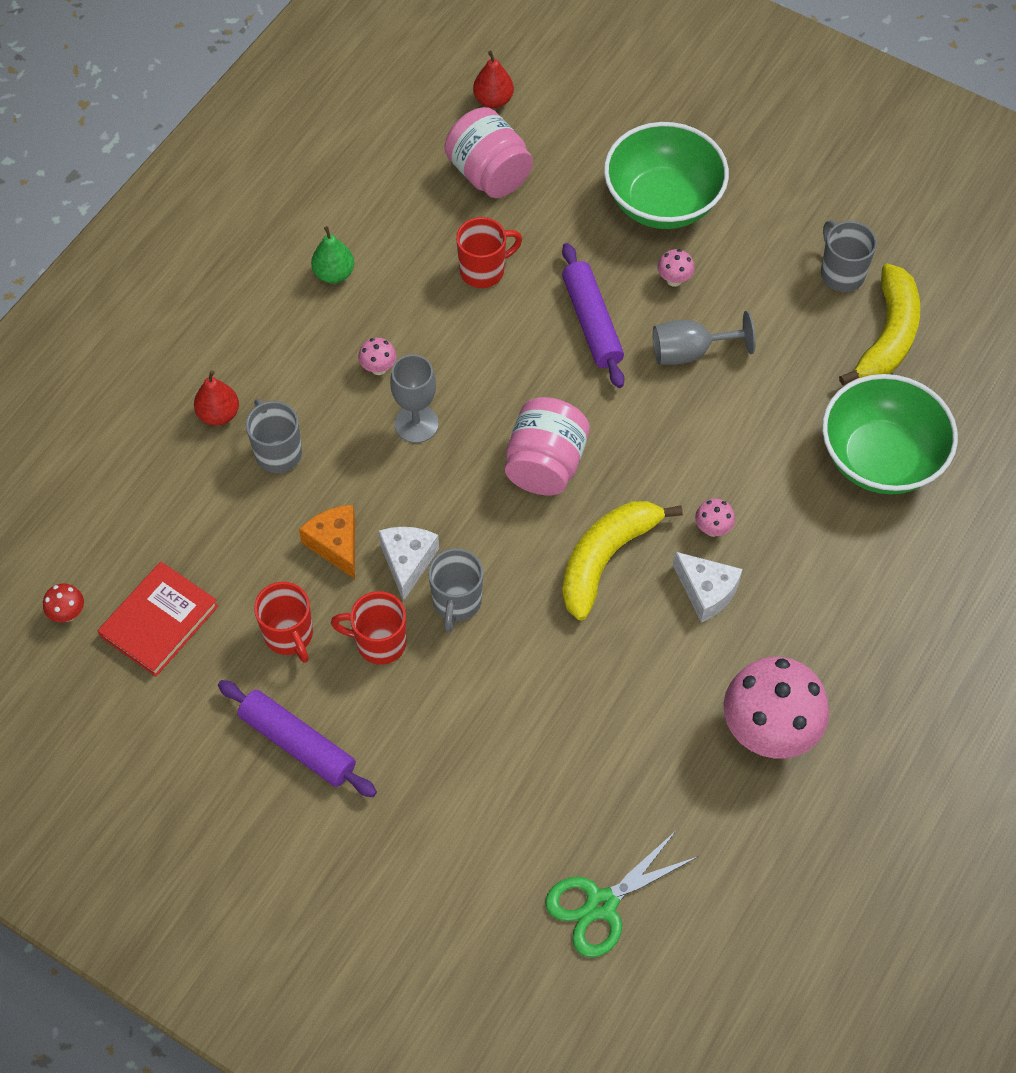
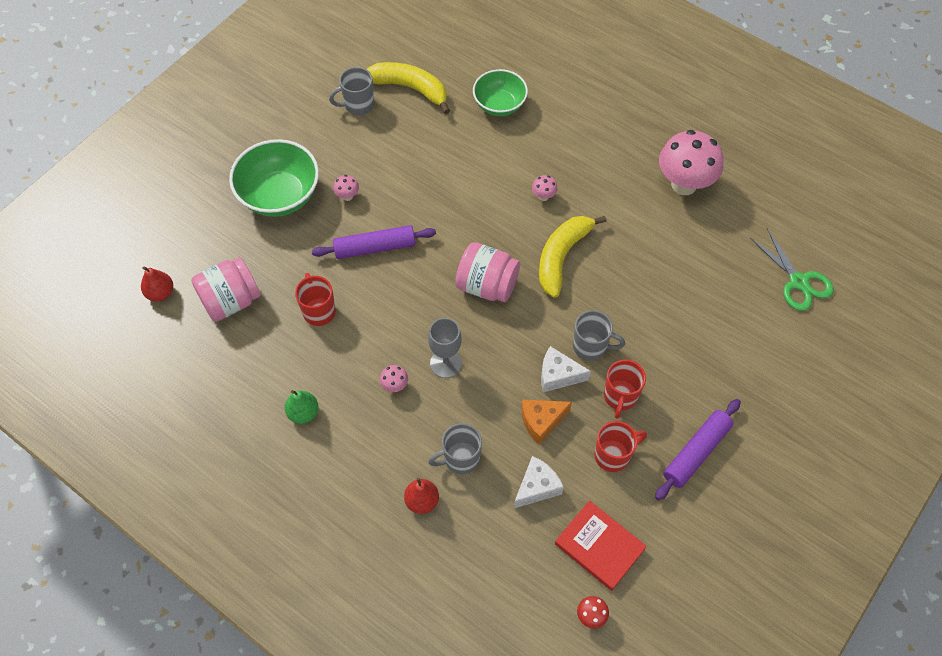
camera: 85 degrees left, 0 degrees up
(606, 558) = (562, 257): yellow banana -> yellow banana turned 75 degrees clockwise
(690, 352) = (407, 193): grey goblet -> none
(706, 591) = (588, 205): white cheese -> white cheese (537, 487)
(880, 458) = (499, 105): green bowl -> green bowl, size x0.66

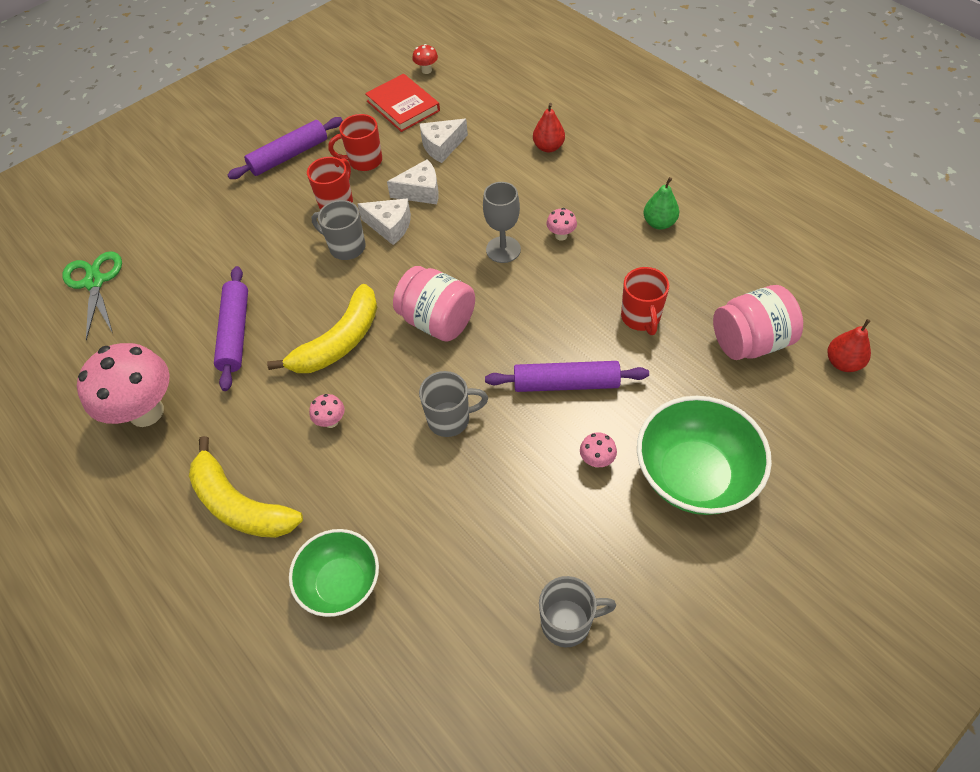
camera: 165 degrees left, 5 degrees down
(410, 88) = (476, 643): yellow banana -> yellow banana (240, 504)
(460, 459) = (506, 172): grey mug -> grey mug (450, 419)
(541, 421) = (420, 192): orange cheese -> white cheese
(650, 253) = (235, 333): none -> purple rolling pin

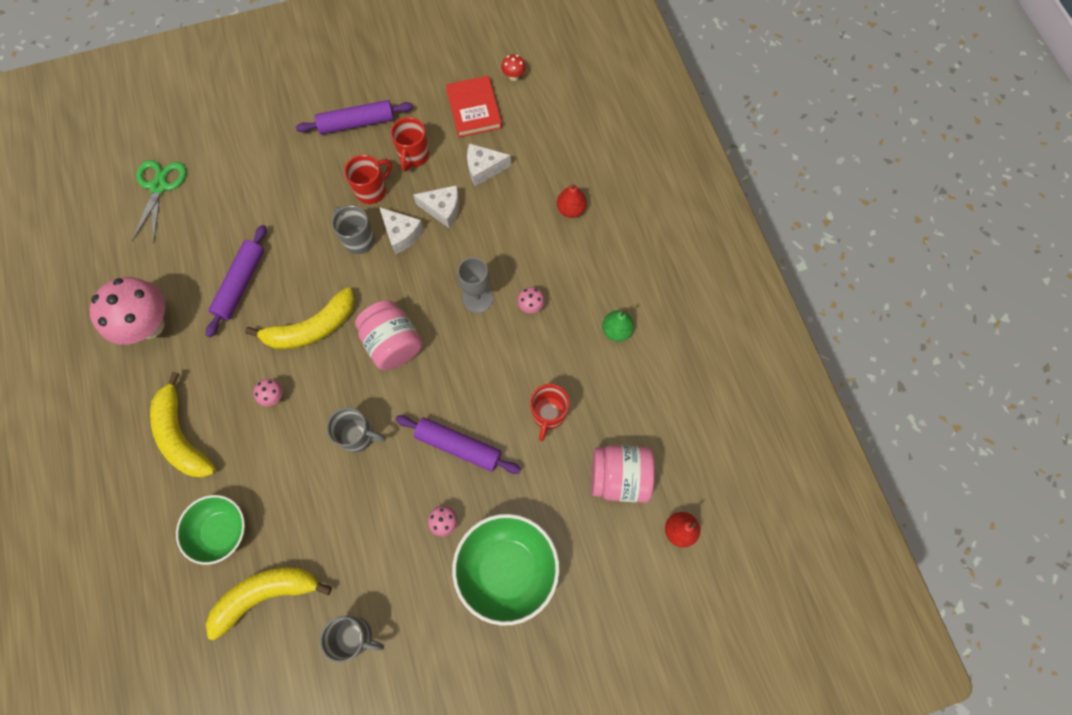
camera: 20 degrees right, 15 degrees up
(364, 161) = (413, 156): red mug -> red mug turned 90 degrees counterclockwise
(434, 627) = (266, 595): none -> yellow banana

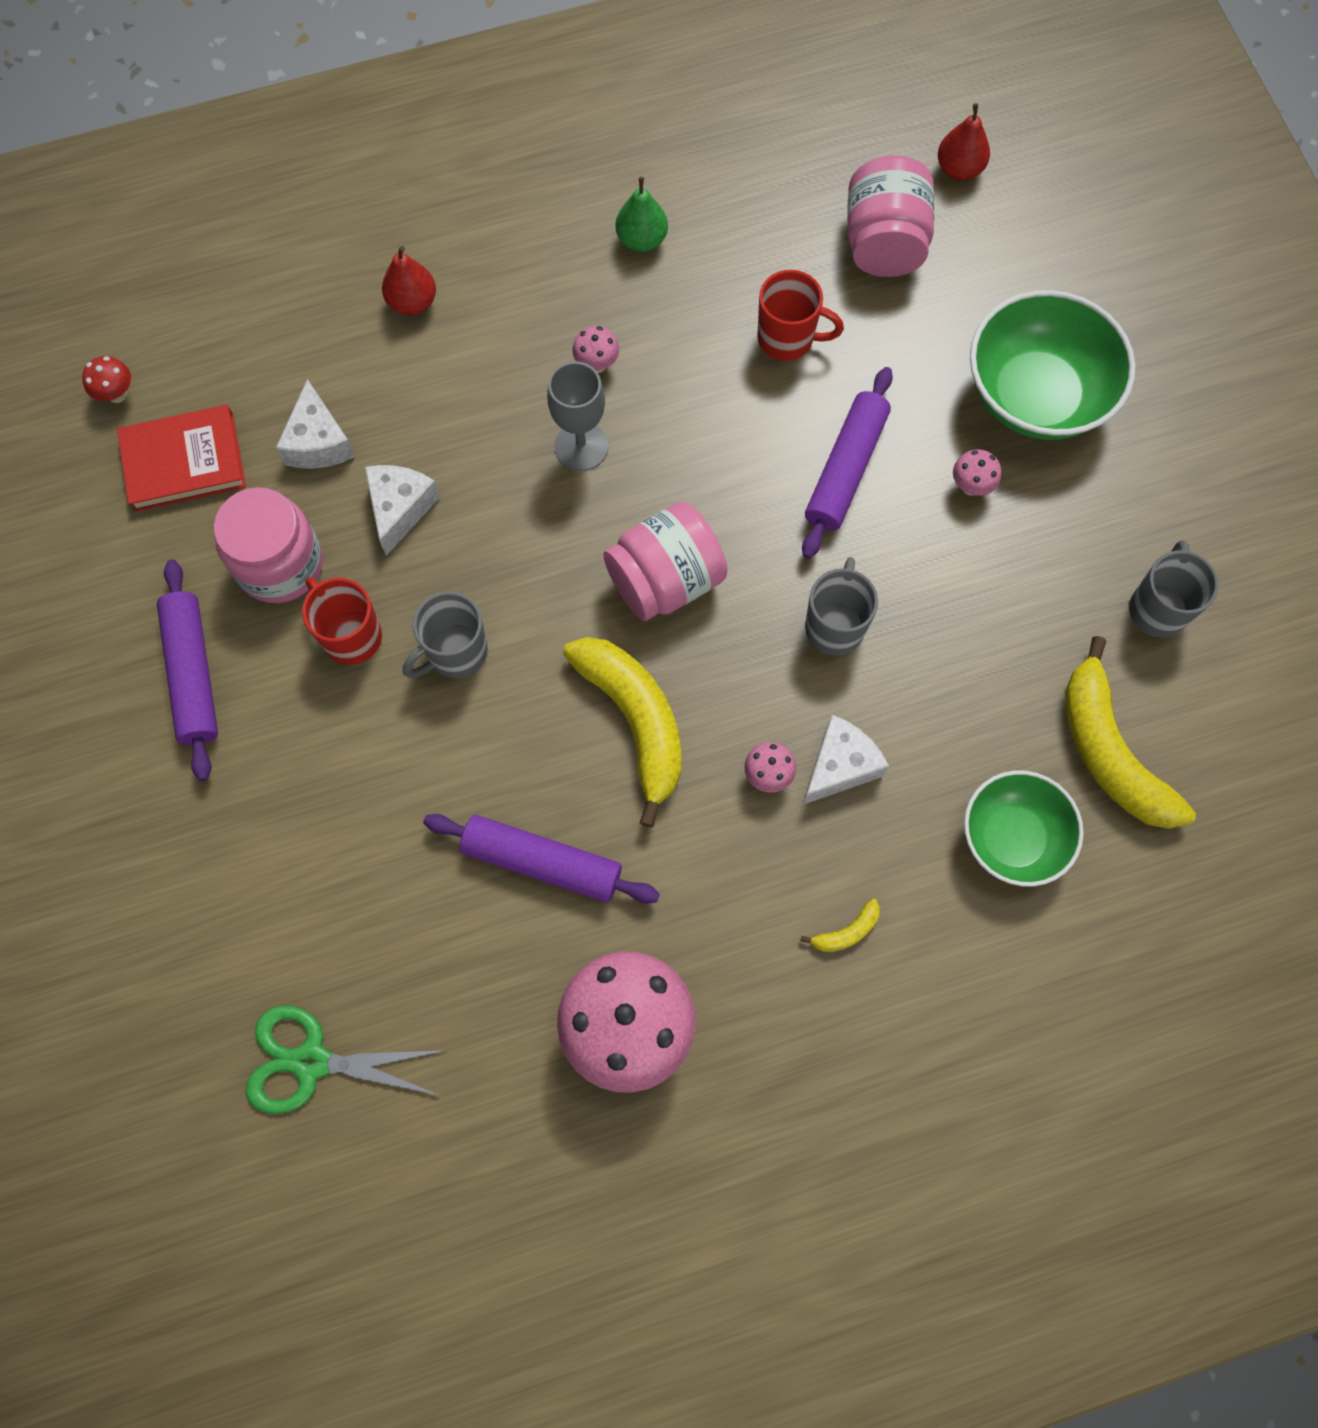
camera: 90 degrees left, 0 degrees up
(182, 435) = (846, 932): yellow banana -> yellow banana, size x0.40
(402, 234) = (448, 577): white cheese -> white cheese (840, 766)
(413, 156) = (280, 564): red mug -> pink jar

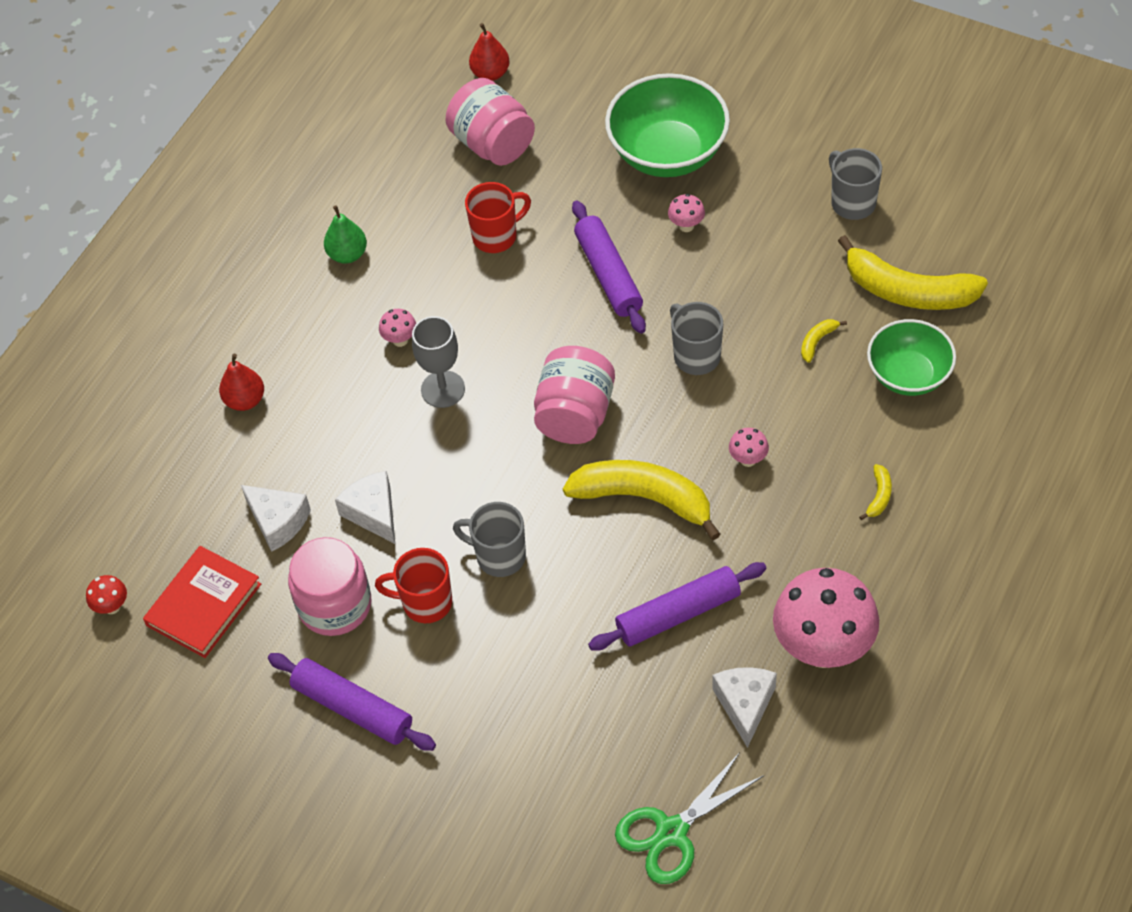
camera: 40 degrees left, 15 degrees down
(455, 653) = (499, 556): grey mug -> grey mug turned 105 degrees clockwise
(840, 766) = (780, 421): white cheese -> white cheese (745, 705)
(963, 719) = (817, 341): none -> yellow banana

